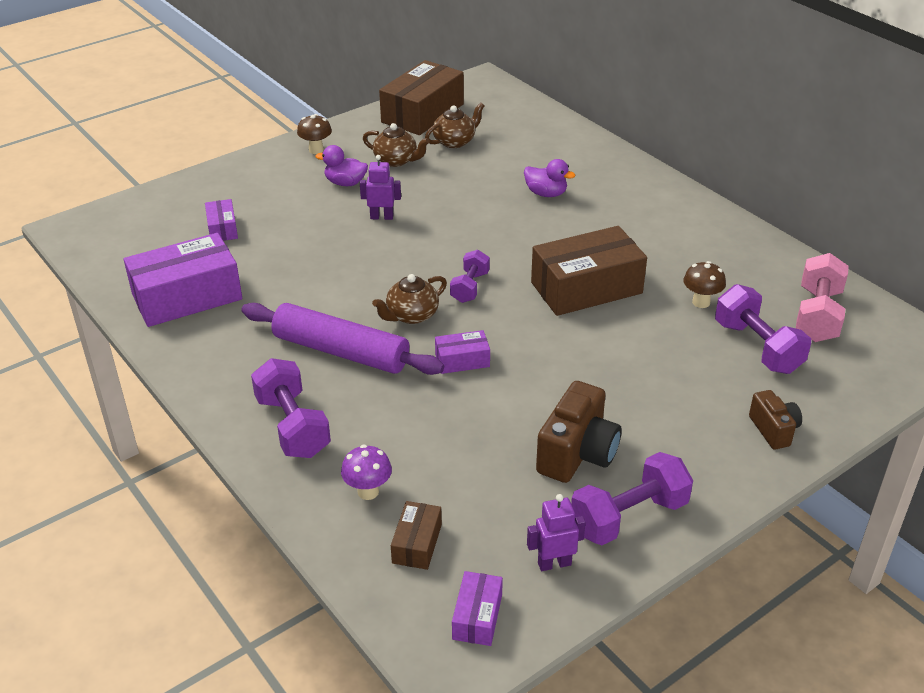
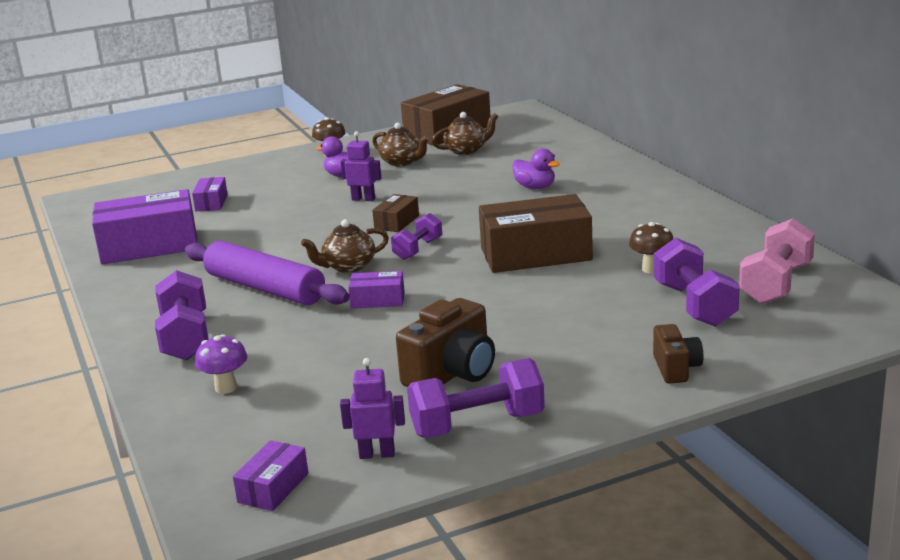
camera: 15 degrees right, 15 degrees down
(417, 543) = (248, 429): brown box -> brown box (396, 222)

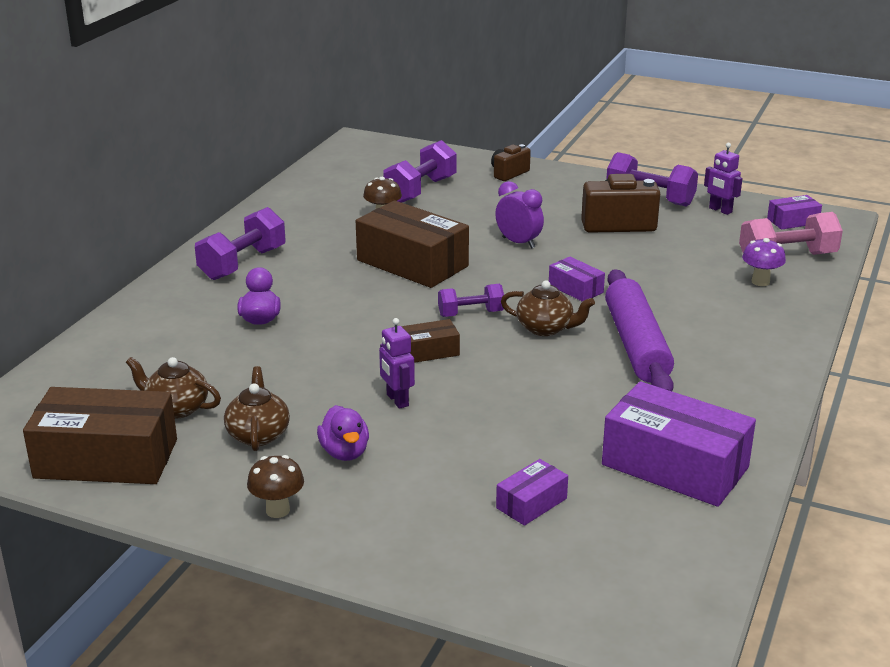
camera: 135 degrees left, 5 degrees up
(185, 338) = (749, 333): purple dumbbell -> purple dumbbell (243, 264)
(498, 309) = (518, 243): none -> purple clock
(776, 284) = (355, 178): pink dumbbell -> pink dumbbell (787, 257)

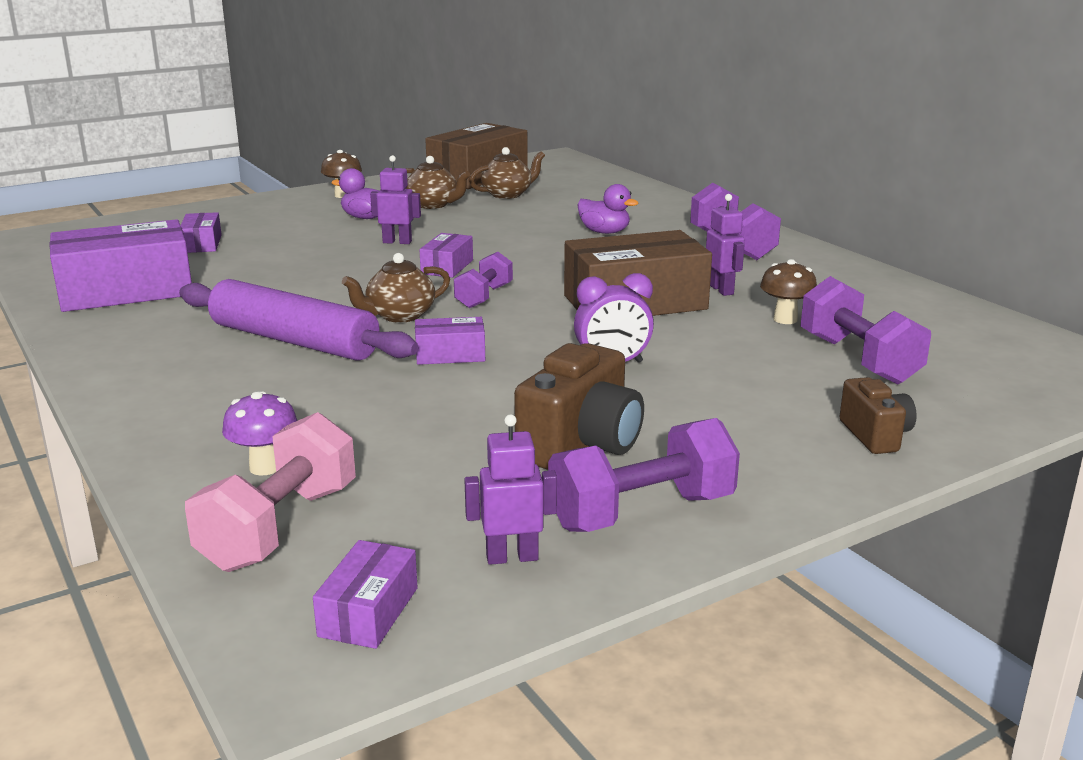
camera: 125 degrees right, 5 degrees down
(351, 244) = (722, 290): none -> purple robot
(429, 351) = (447, 267): brown box -> purple box

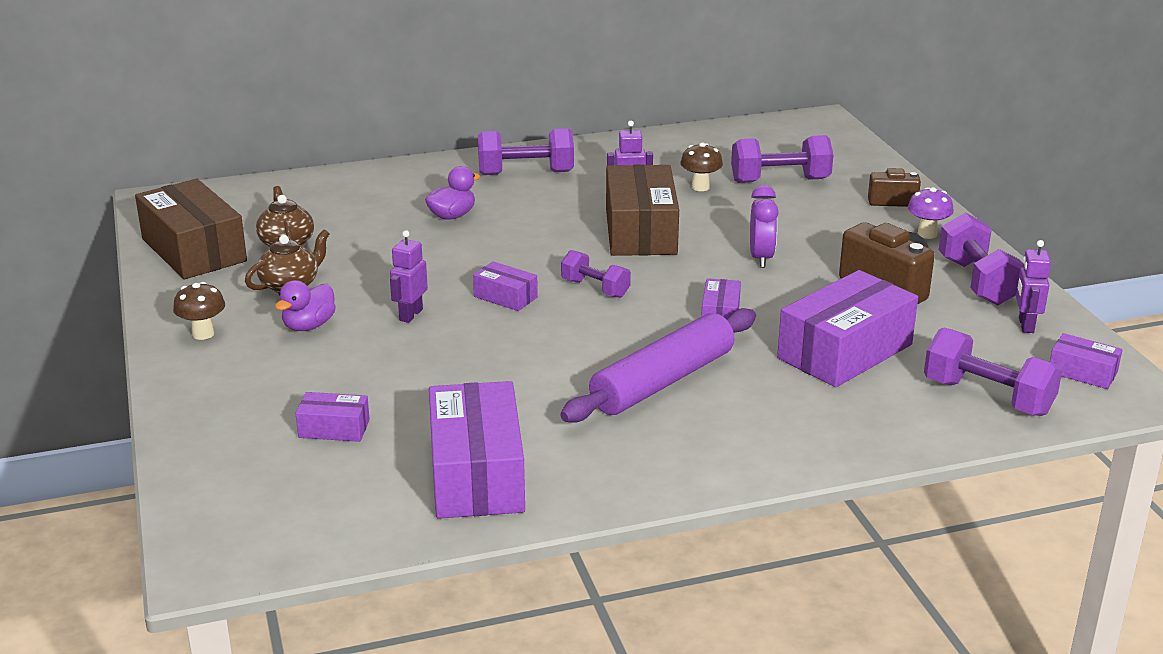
camera: 75 degrees left, 5 degrees up
(265, 467) = (902, 400): purple mushroom -> purple mushroom (927, 234)
(279, 527) = (987, 397): pink dumbbell -> purple dumbbell
(384, 426) = (845, 351): none -> purple box
(399, 315) = (623, 329): brown teapot -> none

